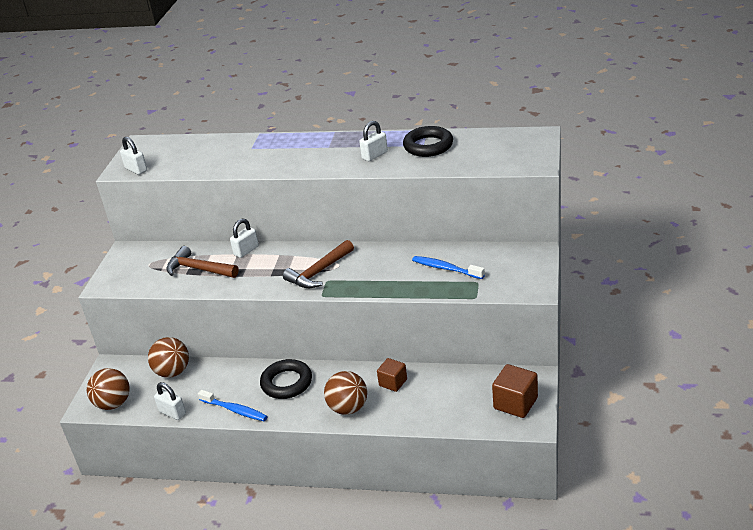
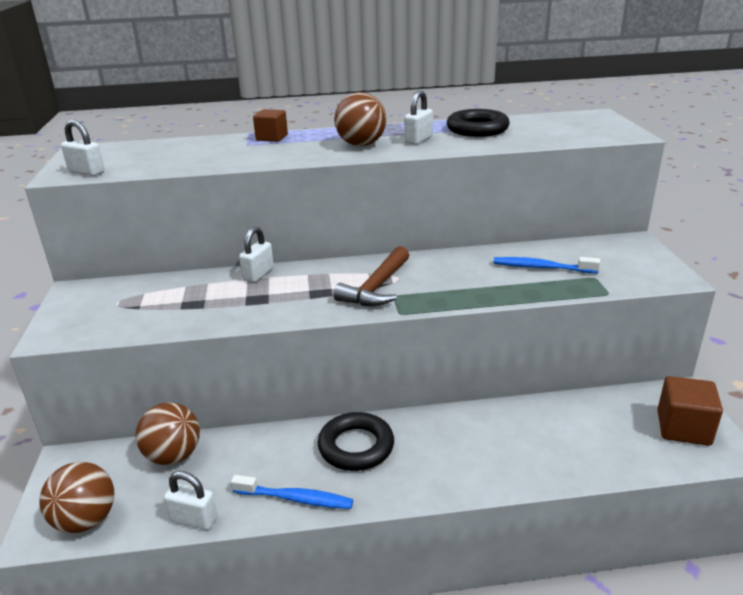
camera: 20 degrees left, 5 degrees down
(199, 269) = (198, 301): brown hammer -> none
(348, 408) = (465, 469): brown ball -> brown ball (361, 145)
(393, 382) = (505, 425): brown cube -> brown cube (272, 138)

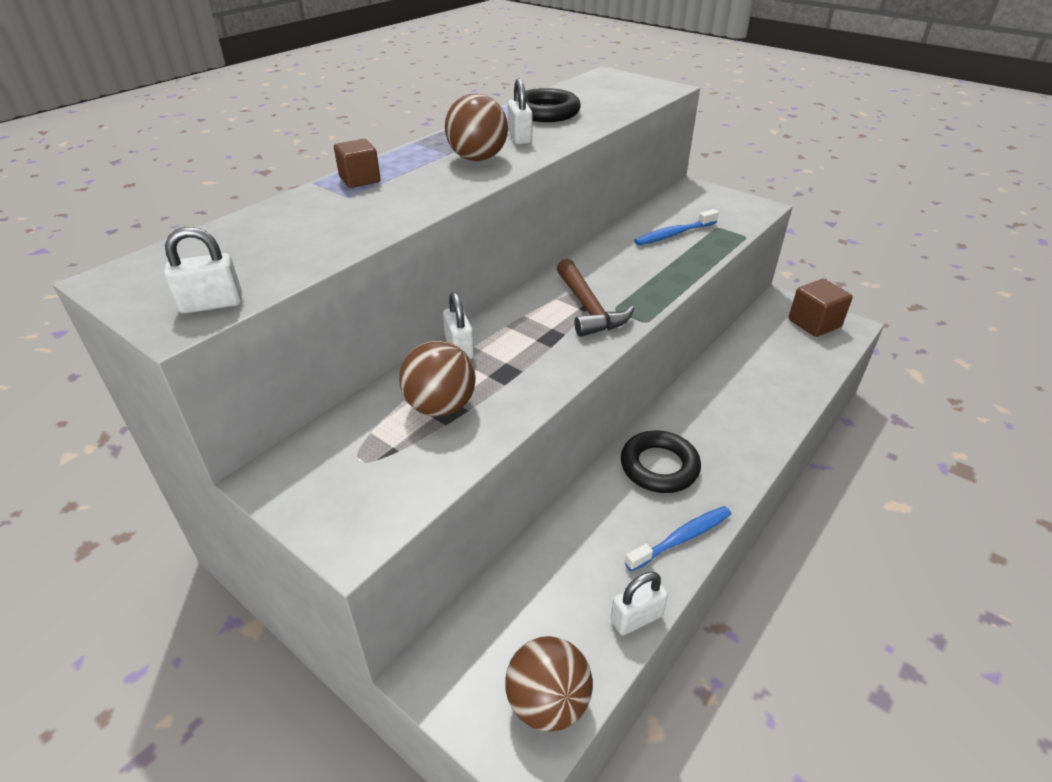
camera: 45 degrees left, 10 degrees up
(173, 456) = (529, 584): brown ball -> brown ball (440, 407)

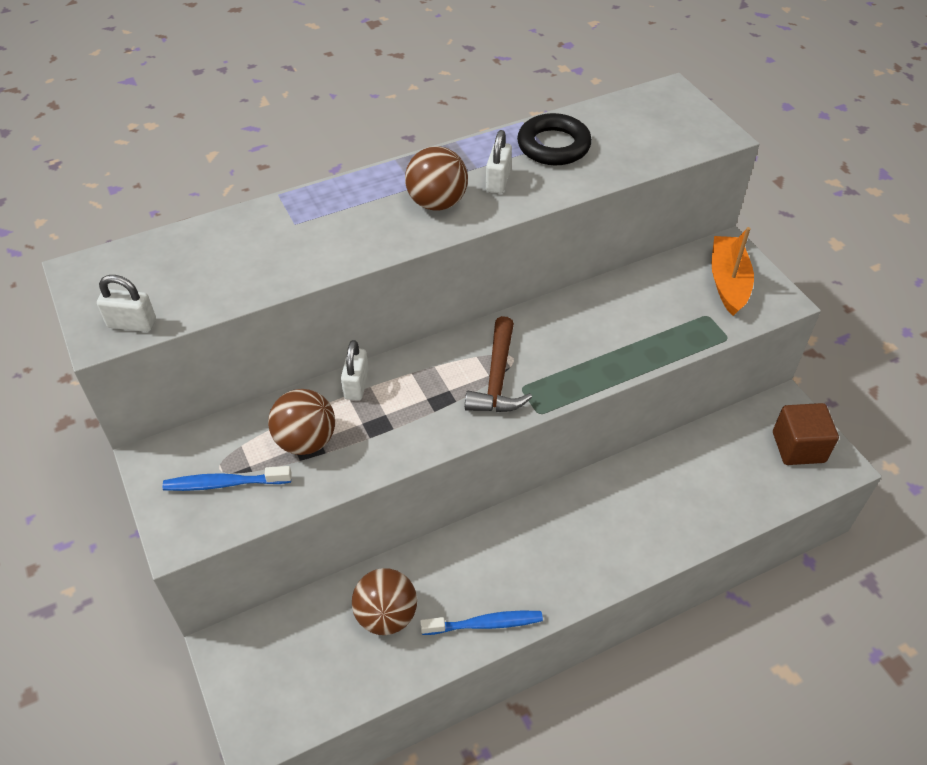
camera: 25 degrees right, 10 degrees up
(360, 179) = (317, 202): brown cube -> none
(547, 702) = (294, 708): brown ball -> brown ball (386, 615)
(636, 618) = (400, 675): white padlock -> none
(659, 466) = (514, 548): black ring -> none
(673, 234) = (651, 310): blue toothbrush -> blue toothbrush (224, 483)
(713, 205) = (728, 282): none -> orange boat

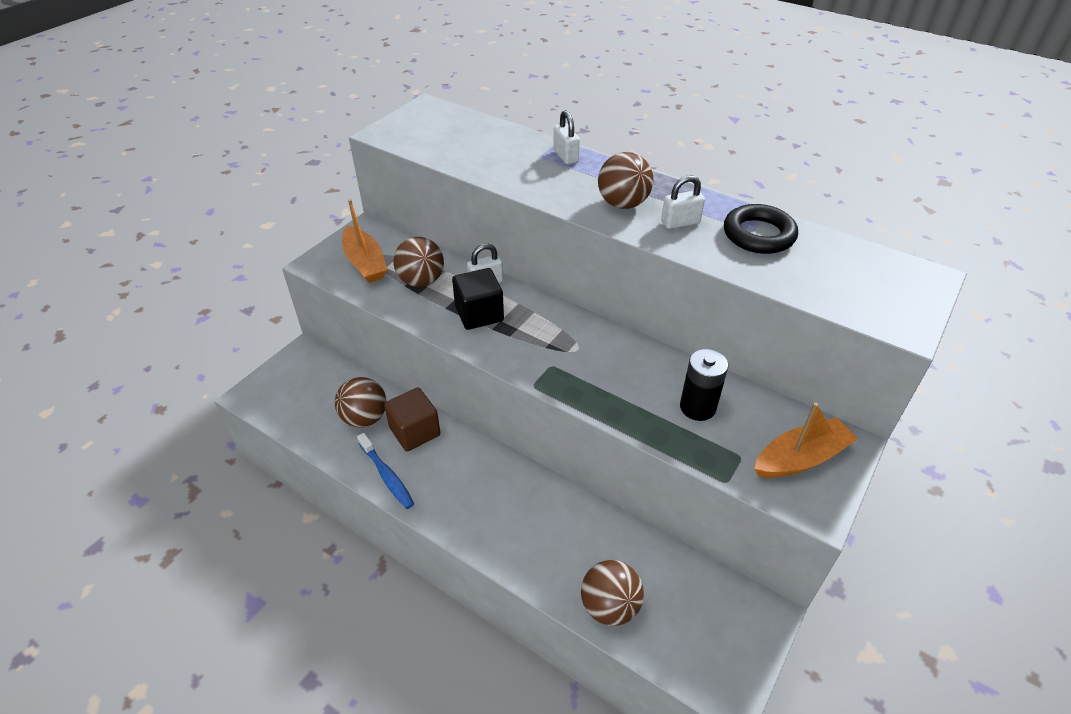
camera: 60 degrees right, 5 degrees down
(132, 324) = (398, 138): white padlock -> white padlock (565, 156)
(224, 483) = (365, 263): blue toothbrush -> orange boat
(403, 412) = (479, 314): none -> black cube
(497, 378) = (549, 349): brown hammer -> none
(639, 313) = (697, 407): none -> black battery
(732, 503) = (609, 606): none -> brown ball
(798, 447) = (721, 643): brown cube -> brown cube (415, 431)

